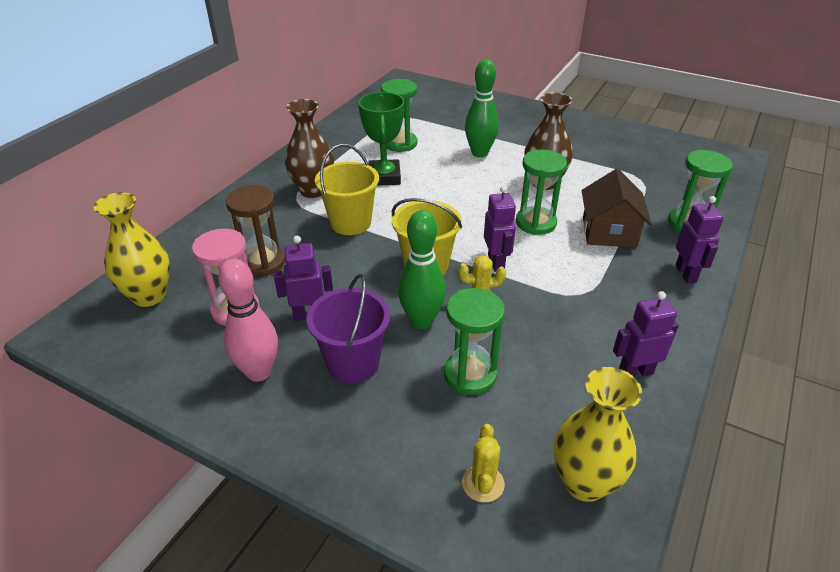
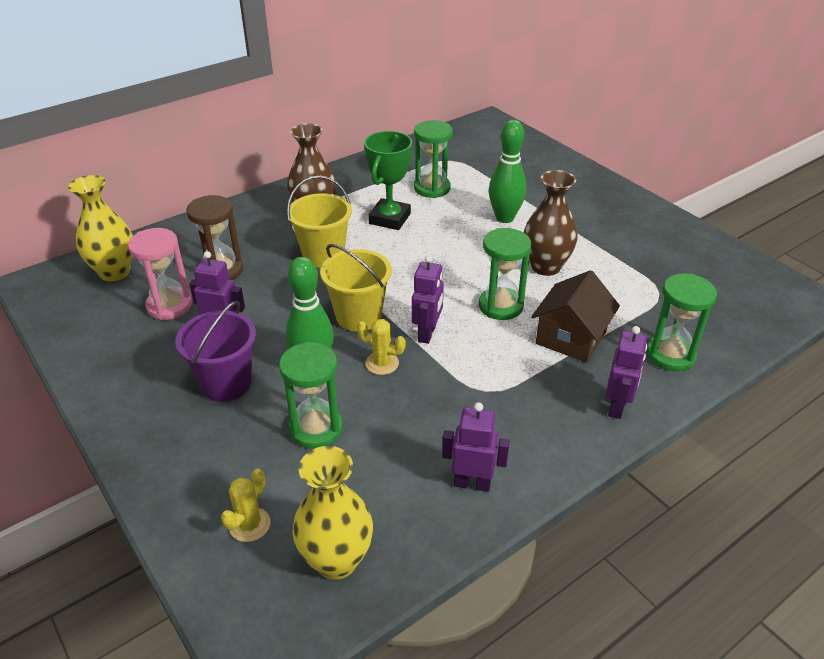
camera: 25 degrees right, 0 degrees up
(259, 372) = (148, 364): pink bowling pin -> none

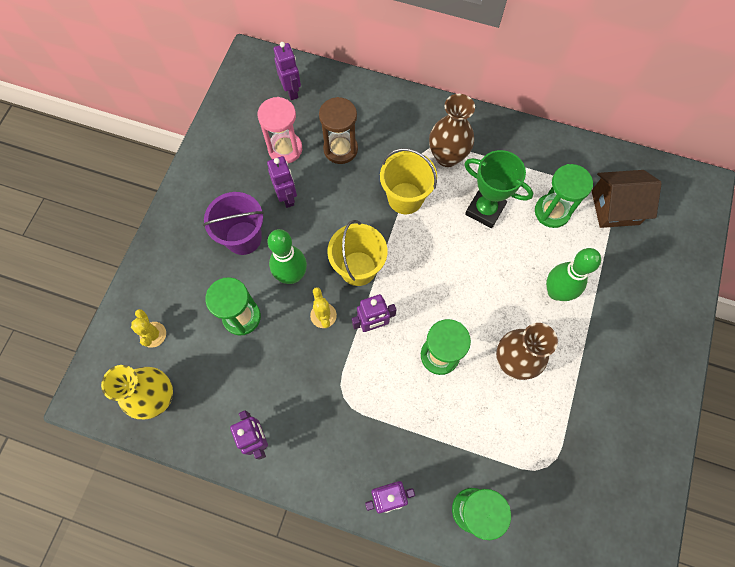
camera: 55 degrees right, 30 degrees up
(114, 272) = (291, 91): yellow vase -> purple robot
(249, 525) = (153, 334): yellow cactus -> yellow cactus turned 75 degrees clockwise
(389, 218) = (485, 210): green trophy -> green trophy turned 45 degrees clockwise
(570, 338) = (439, 426): brown house -> brown house (615, 207)

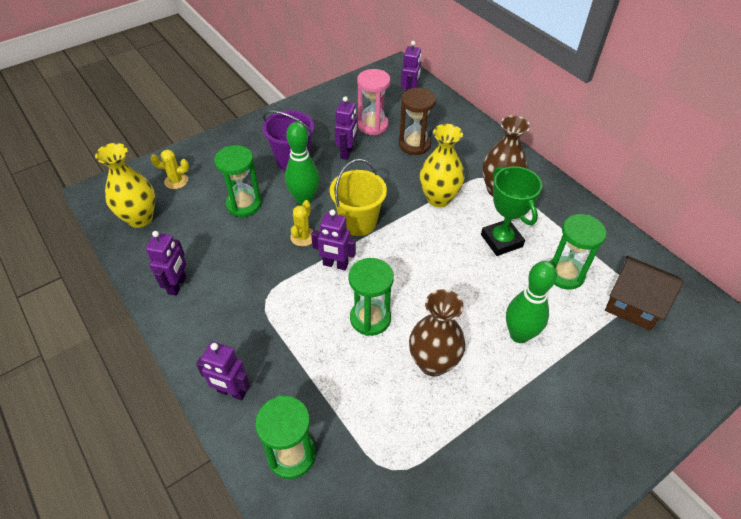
camera: 35 degrees right, 20 degrees down
(153, 334) = (176, 181): yellow cactus -> yellow cactus turned 75 degrees clockwise
(405, 198) = (438, 198): yellow bucket -> yellow vase

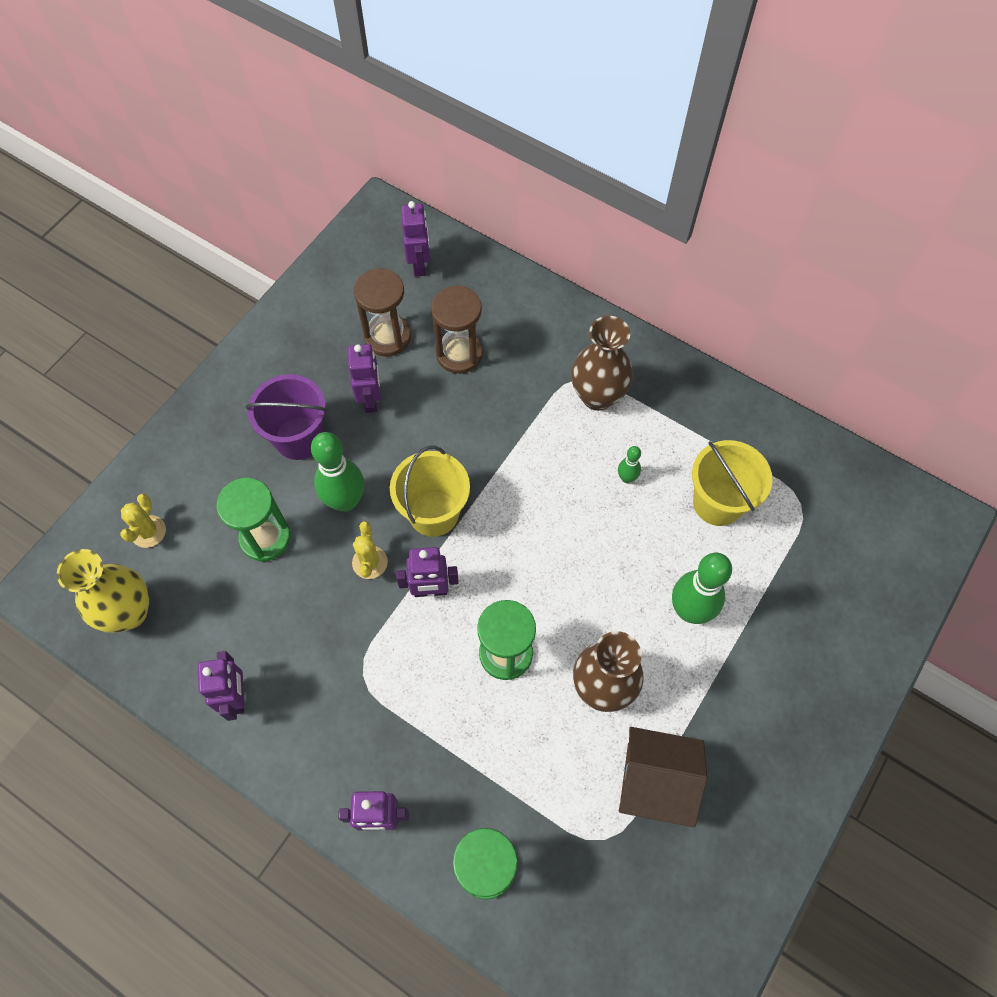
camera: 20 degrees left, 15 degrees up
(176, 181) = (148, 531): yellow cactus -> yellow cactus turned 60 degrees counterclockwise
(373, 125) = (387, 337): pink hourglass -> brown hourglass
(438, 198) = (524, 437): yellow vase -> none
(501, 240) = (626, 478): green trophy -> green bowling pin
(565, 274) = (718, 503): green hourglass -> yellow bucket
(633, 304) = (807, 518): brown house -> brown house (655, 781)

